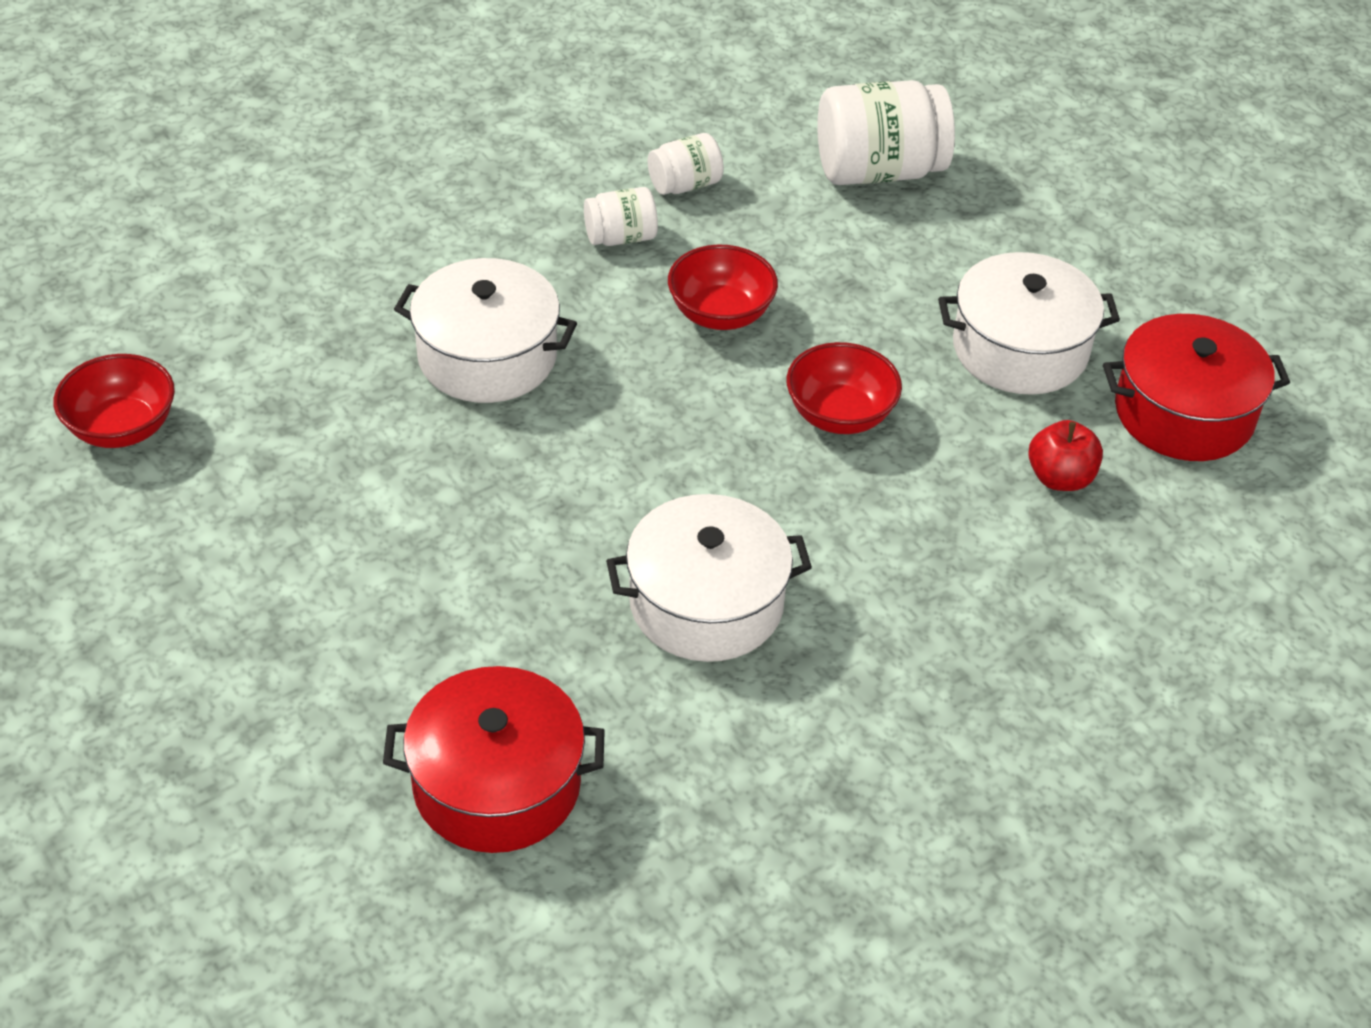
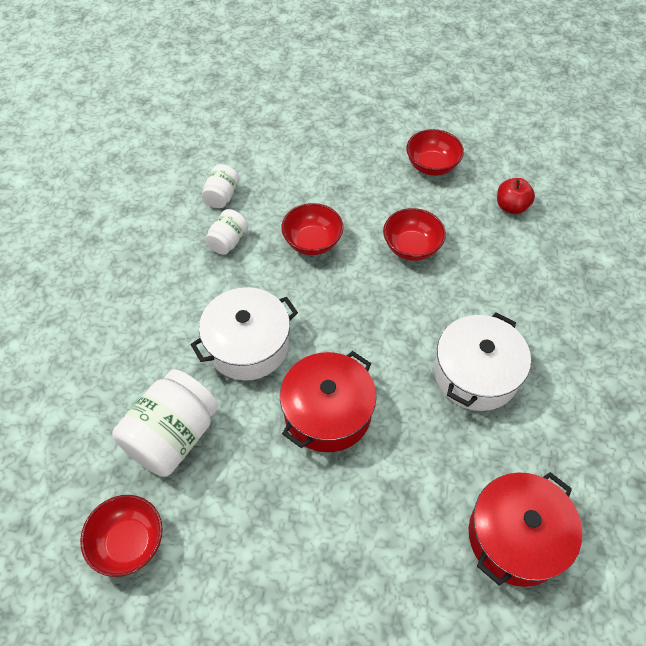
camera: 45 degrees left, 10 degrees up
(878, 171) = (287, 131): white jar -> white jar (173, 436)
(1020, 349) = (432, 166): white pot -> red bowl
(1184, 413) = (511, 147): red pot -> red pot (327, 412)

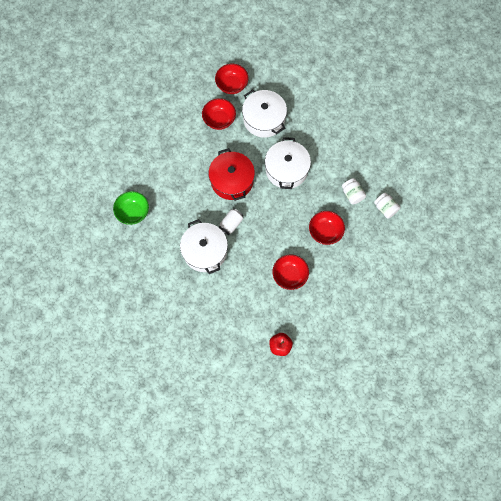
camera: 125 degrees right, 15 degrees up
(173, 436) = (264, 119): white jar -> white pot
(401, 365) = (231, 224): none -> white can
(432, 166) = (336, 327): red bowl -> red bowl (219, 120)
(516, 537) = (133, 212): red pot -> green bowl

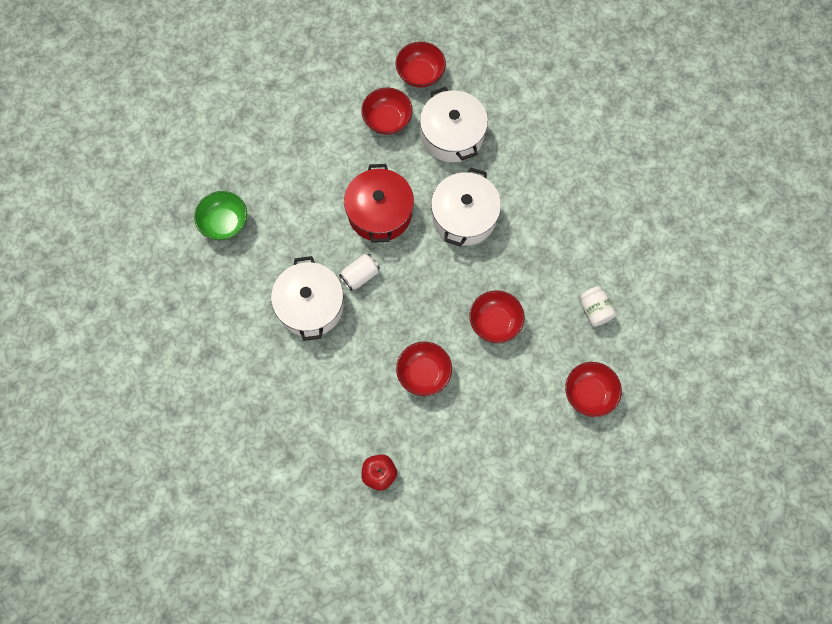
camera: 15 degrees right, 0 degrees up
(352, 194) = (551, 277): white jar -> none
(396, 261) = (589, 393): none -> red bowl

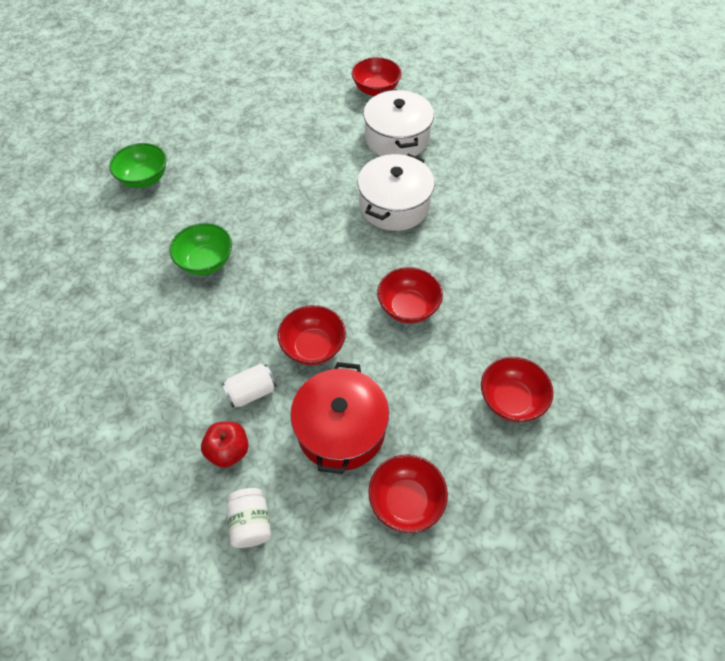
camera: 10 degrees right, 15 degrees down
(310, 305) = (206, 262): white pot -> green bowl
(360, 275) = (268, 242): white can -> white can (251, 392)
(380, 212) = (305, 191): red pot -> red pot (341, 429)
(387, 120) = (334, 119): red bowl -> red bowl (406, 501)
(594, 310) = (527, 312): white jar -> white jar (251, 523)

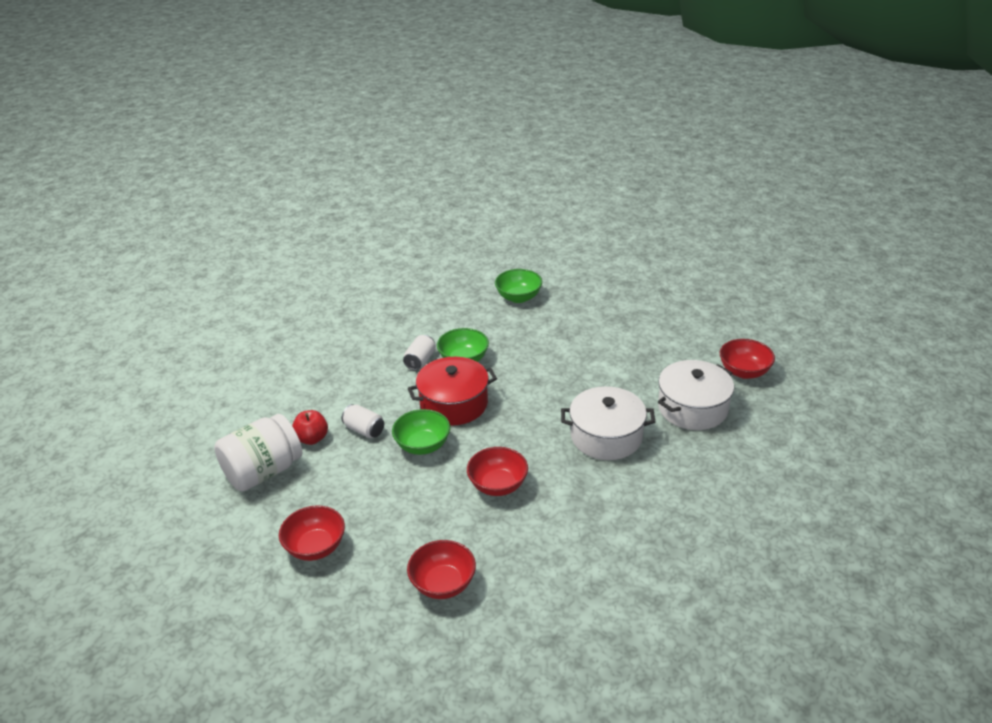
camera: 65 degrees right, 20 degrees down
(176, 299) = (420, 361): none -> white can
(251, 523) = (263, 472): white jar -> white jar, size x1.90
(313, 347) = (422, 445): red bowl -> green bowl
(341, 429) = (358, 488): red pot -> red pot (454, 404)

